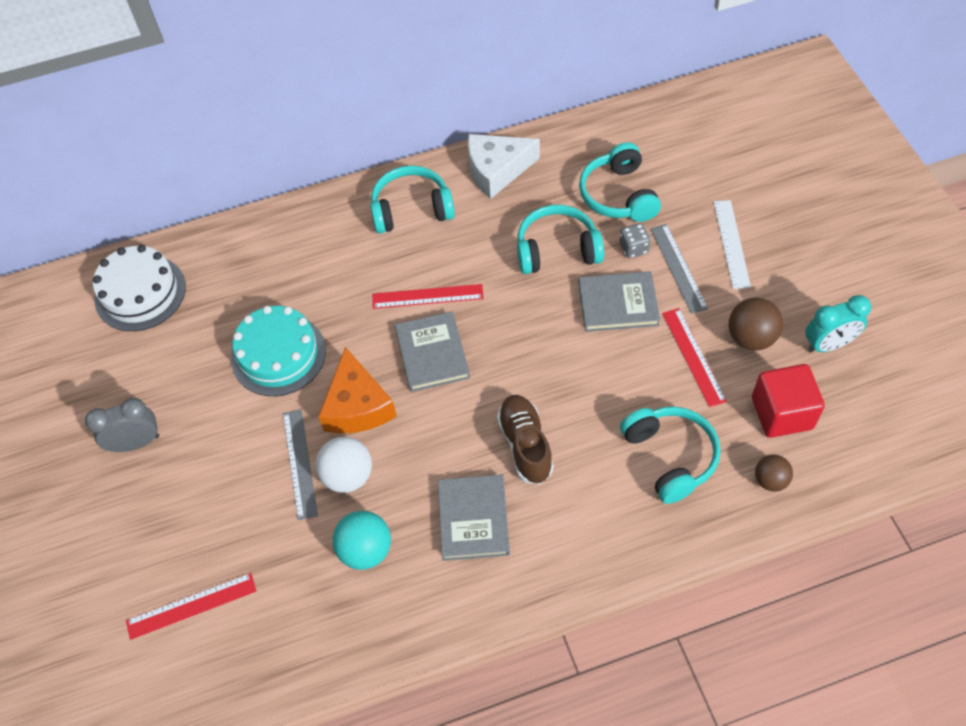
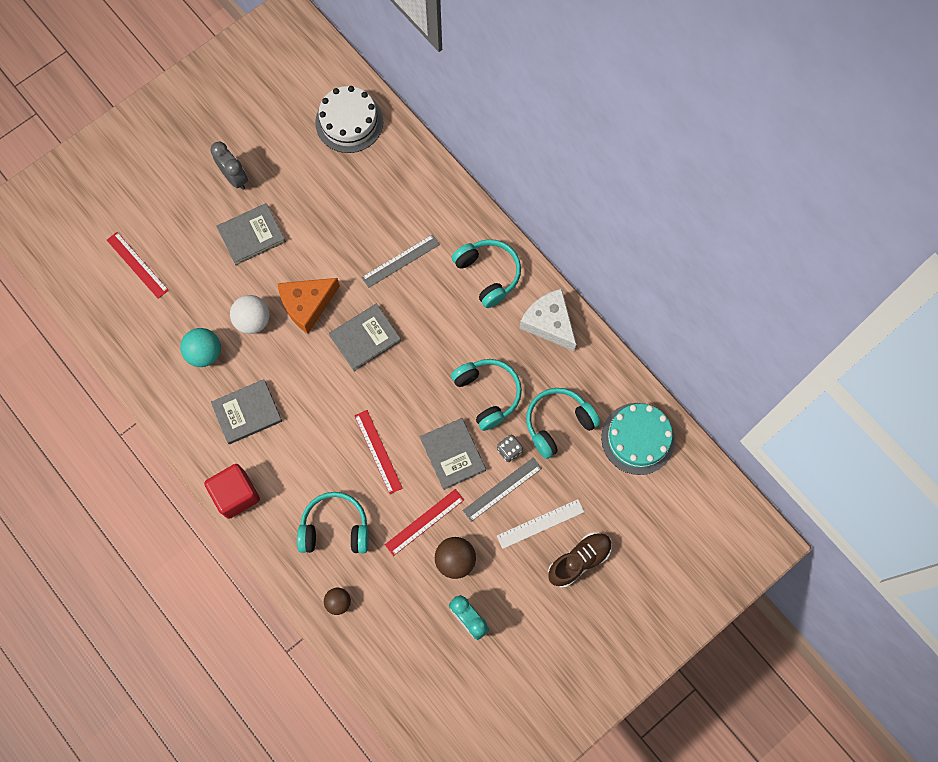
camera: 65 degrees right, 15 degrees up
(228, 445) = (251, 235): none -> grey book
(278, 354) = (330, 236): turquoise cake -> turquoise cake (638, 438)
(300, 463) = (253, 286): grey ruler -> grey ruler (400, 261)
(427, 296) = (413, 316): red ruler -> red ruler (378, 451)
(525, 445) = (313, 427): brown shoe -> brown shoe (579, 560)
(670, 457) = (335, 528): turquoise headphones -> turquoise headphones turned 135 degrees counterclockwise
(782, 413) = (396, 598): red cube -> red cube (236, 494)

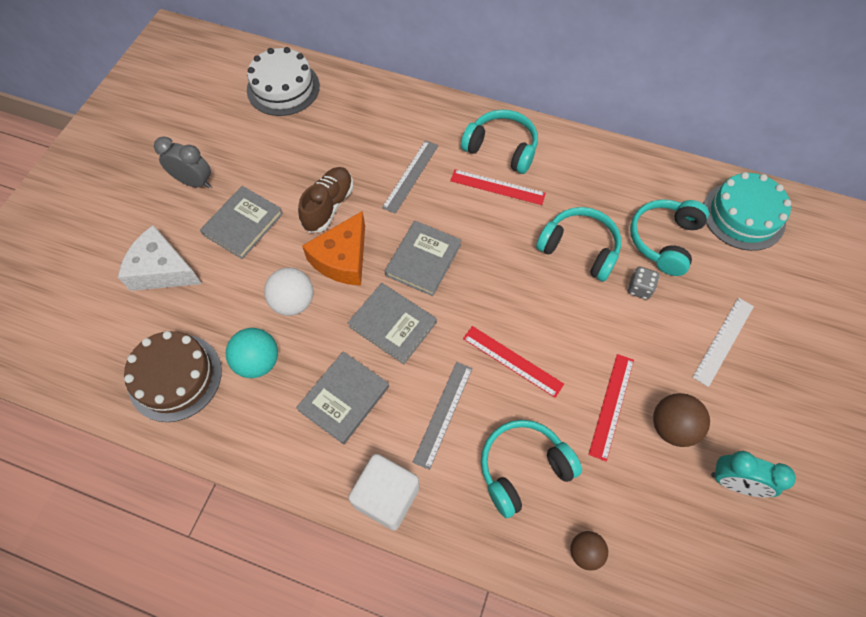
camera: 30 degrees left, 10 degrees down
(137, 265) = (128, 312): red ruler -> red ruler (497, 187)
(145, 333) = (175, 377): none -> brown cake
(236, 494) = (386, 496): red cube -> white cube
(452, 454) = (589, 322): grey book -> grey book (392, 324)
(502, 489) = (661, 328): grey ruler -> grey ruler (443, 413)
(549, 323) = (587, 161): white cheese -> white cheese (162, 270)
(579, 560) = (788, 355): brown shoe -> brown shoe (328, 206)

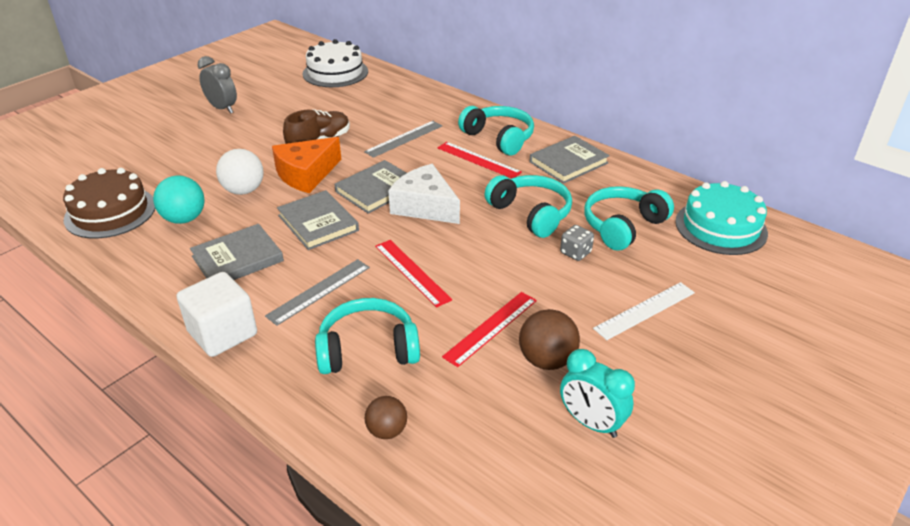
camera: 20 degrees right, 25 degrees down
(162, 270) = (156, 150): white cheese -> white cheese (425, 206)
(243, 224) = (241, 138): grey book -> grey book (568, 162)

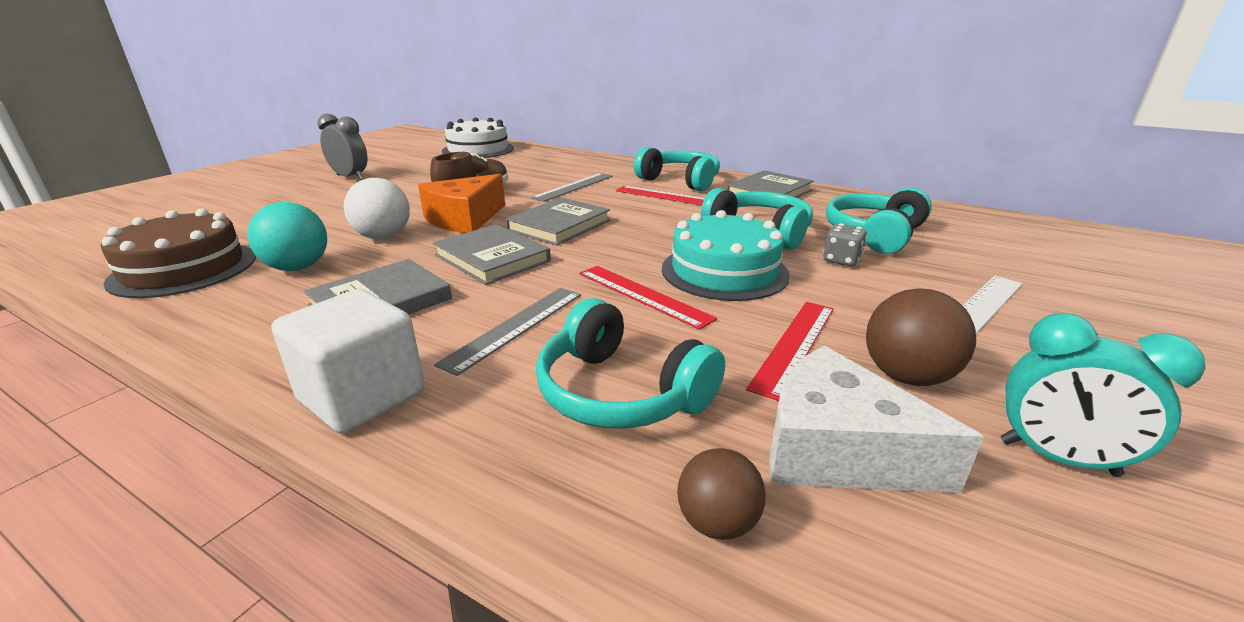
camera: 10 degrees left, 10 degrees down
(368, 349) = (621, 392): turquoise headphones -> turquoise headphones turned 120 degrees counterclockwise
(425, 206) = (626, 235): white cheese -> white cheese (837, 450)
(721, 227) = (982, 228): turquoise cake -> turquoise cake (724, 271)

